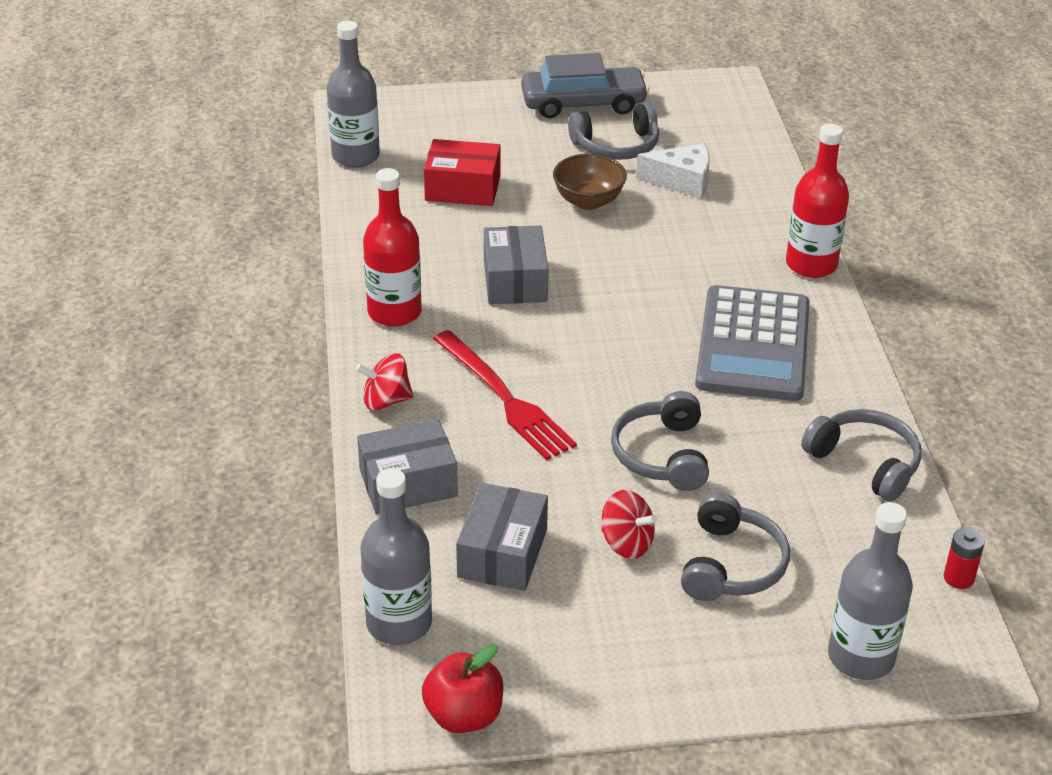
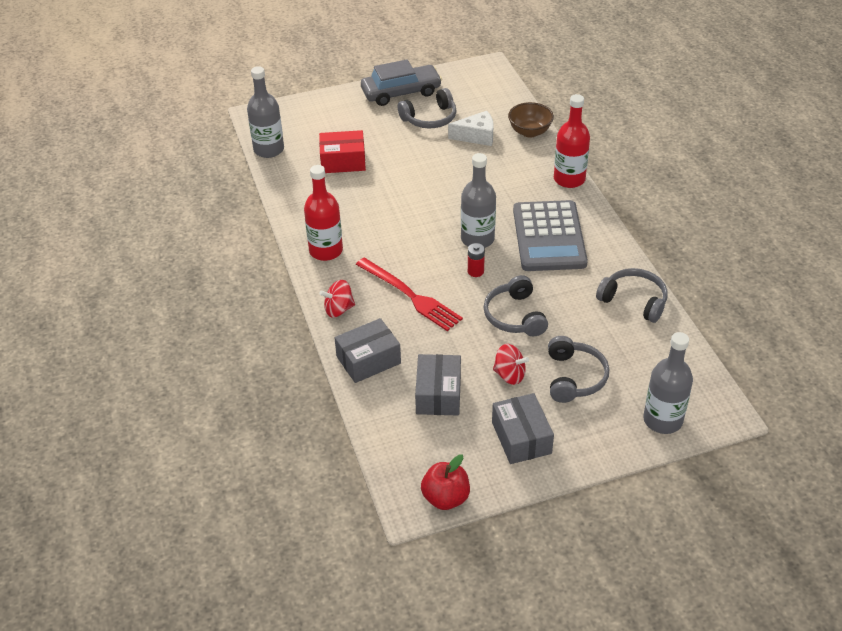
camera: 10 degrees left, 5 degrees up
(399, 623) = (390, 448): grey bottle -> grey bottle (477, 239)
(515, 281) = (394, 218): grey box -> grey box (521, 438)
(588, 201) = (423, 158): brown bowl -> brown bowl (529, 132)
(958, 578) = (705, 362): red battery -> red battery (475, 271)

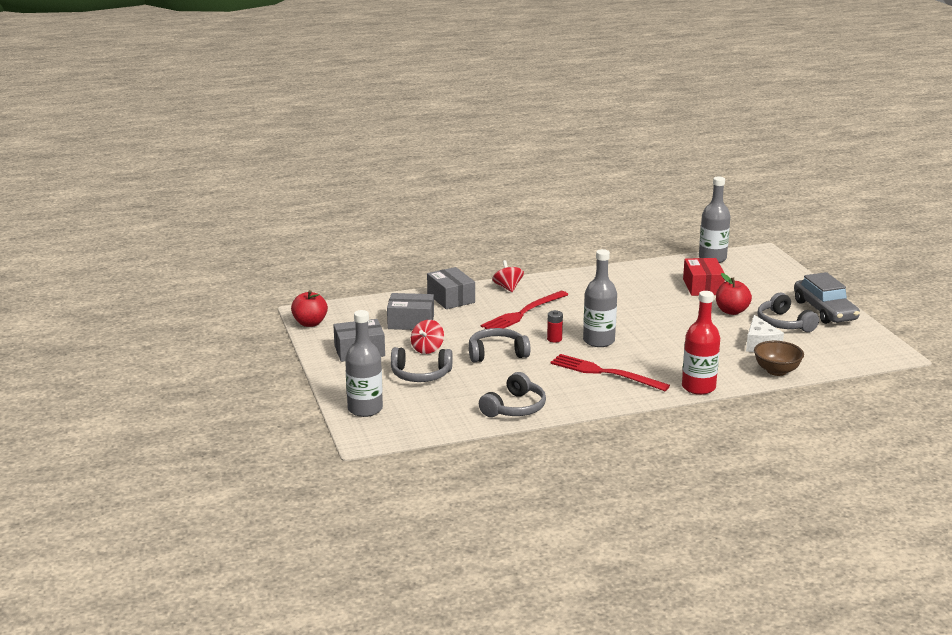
camera: 90 degrees right, 20 degrees down
(326, 250) = (578, 282): red bottle -> none
(403, 147) = (731, 311): none -> red apple
(549, 237) = (605, 373): grey calculator -> red fork

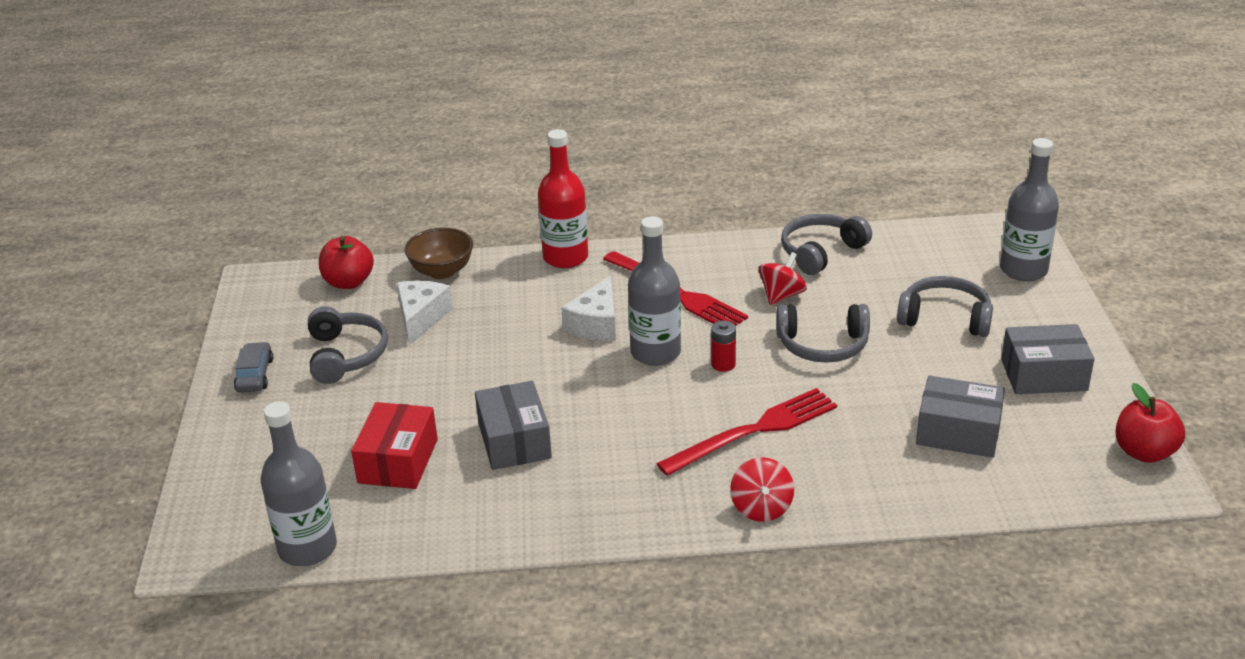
camera: 165 degrees left, 10 degrees up
(427, 349) = (932, 367): red spinning top -> red spinning top (781, 295)
(451, 298) = (879, 490): grey box -> grey box (514, 440)
(646, 351) = (596, 324): none -> white cheese
(731, 311) = (402, 392): red apple -> red apple (348, 282)
(824, 310) = (255, 375): grey car -> grey car, size x0.53

